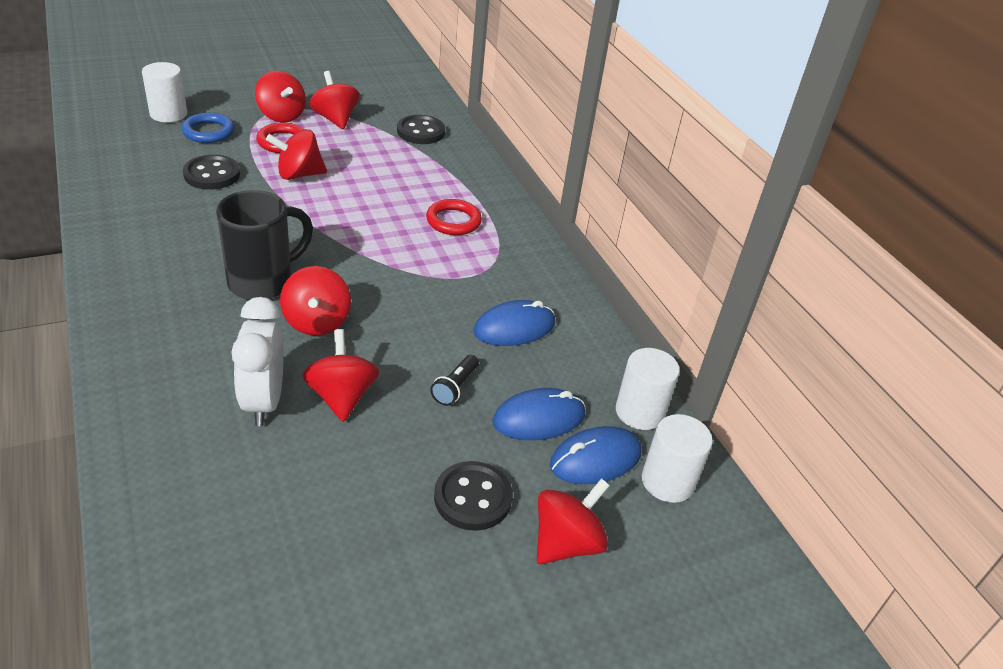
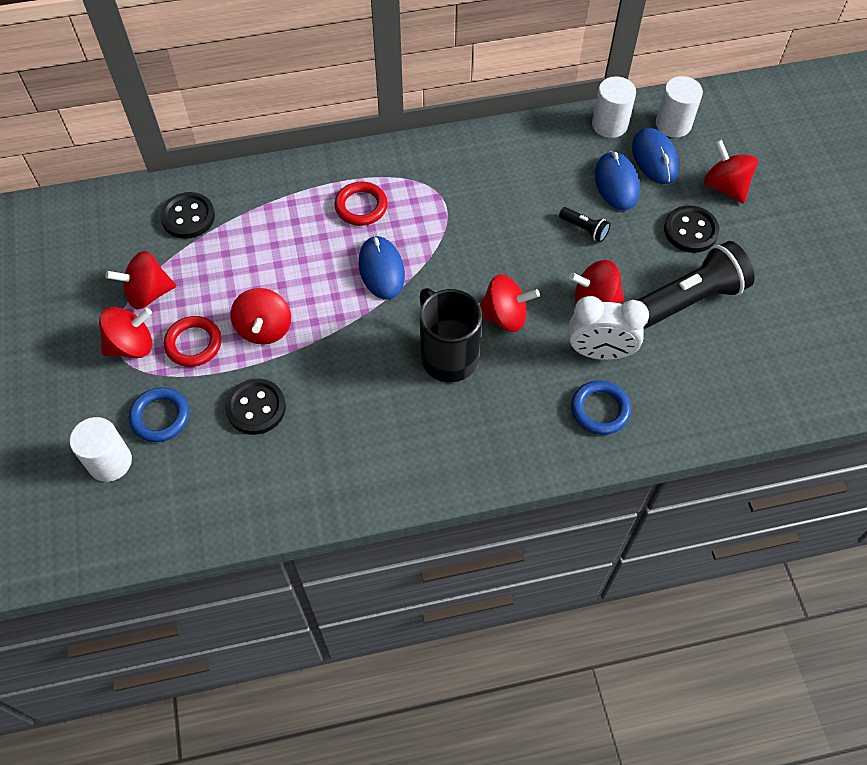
camera: 75 degrees left, 20 degrees up
(179, 401) = (600, 410): none -> blue ring
(350, 493) = (688, 300): none -> black flashlight
(514, 327) = (515, 183): blue mouse -> blue mouse (381, 269)

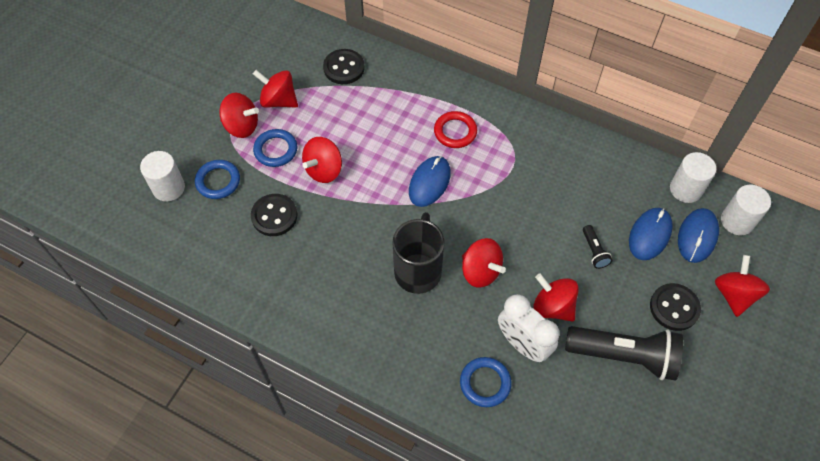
camera: 40 degrees right, 0 degrees up
(193, 344) = (276, 150): red ring -> blue ring

